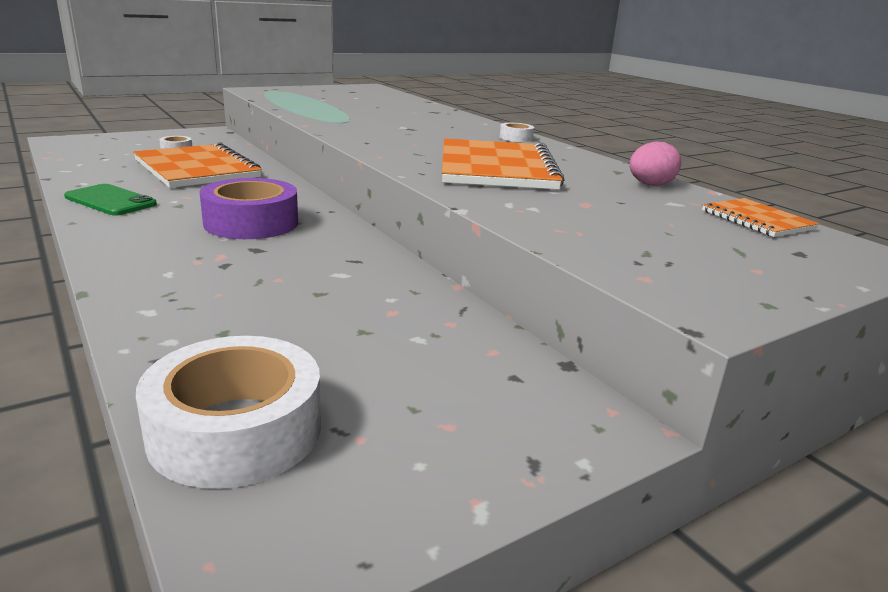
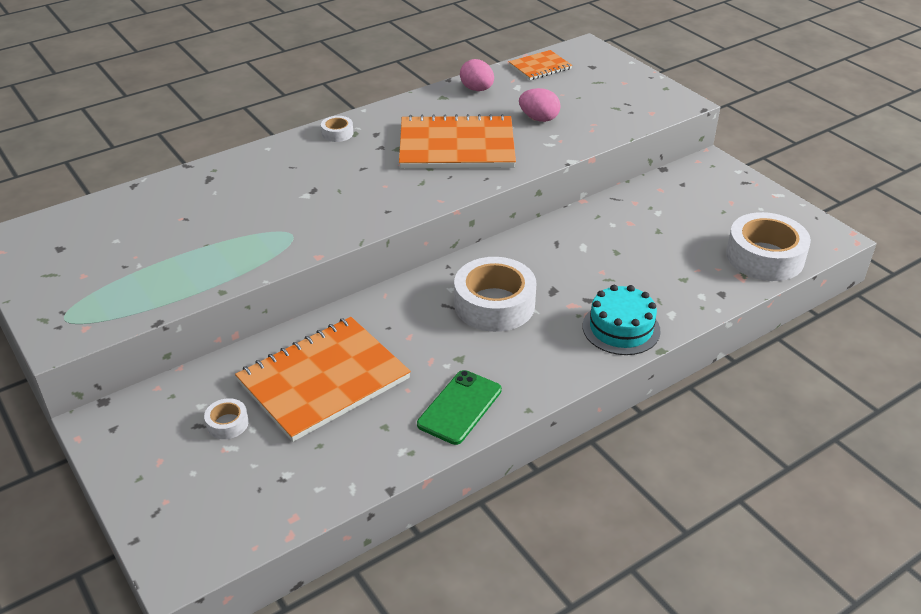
camera: 90 degrees left, 15 degrees up
(150, 276) = (621, 328): none -> turquoise cake
(251, 223) = (494, 304): purple tape -> white tape
(582, 205) = (539, 118): none -> pink egg

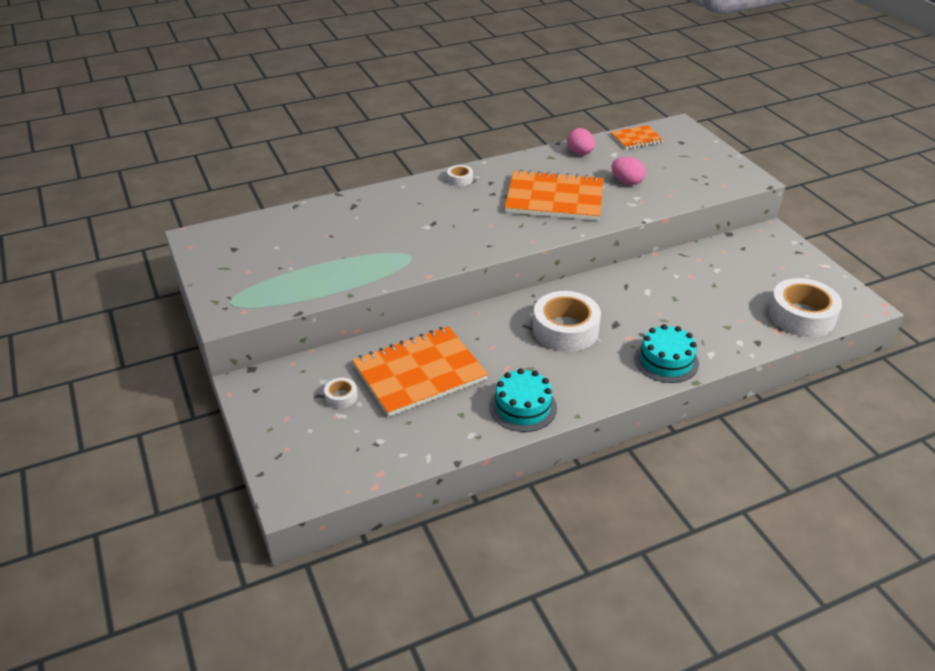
camera: 10 degrees right, 0 degrees up
(460, 407) = (523, 407): green phone -> turquoise cake

